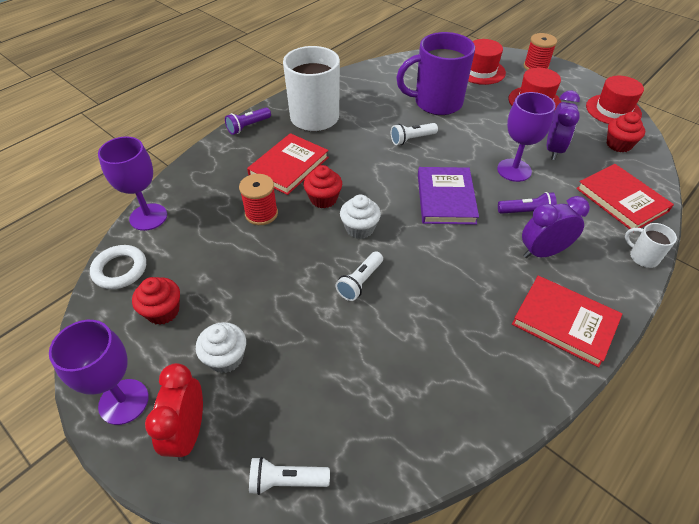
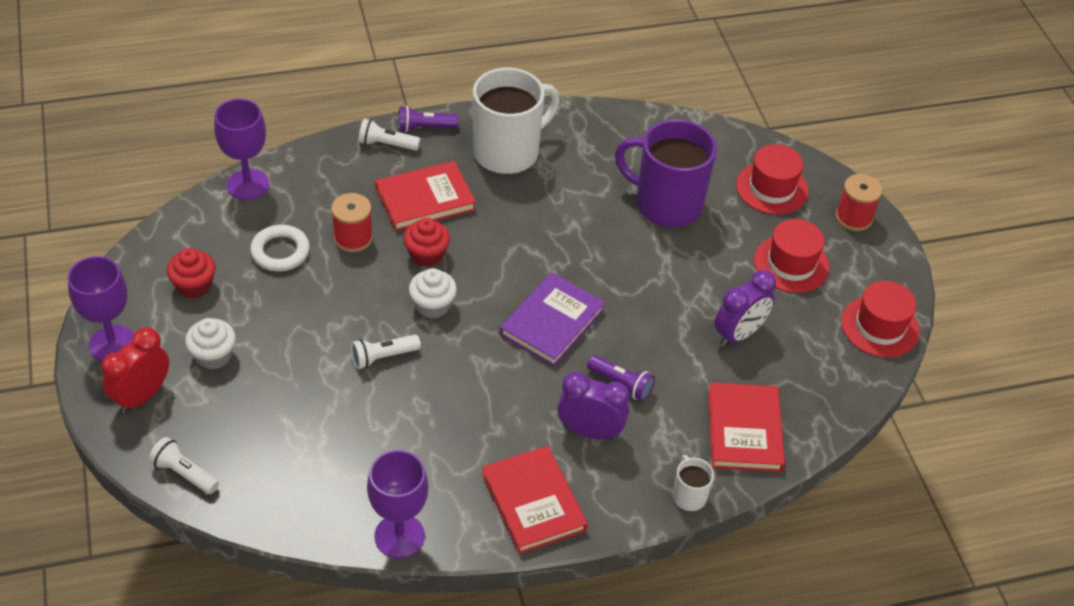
camera: 30 degrees right, 0 degrees up
(120, 270) = (186, 226): white ring -> white ring (280, 252)
(412, 139) = (588, 236): white flashlight -> white flashlight (386, 144)
(514, 170) = (662, 332): purple goblet -> purple goblet (399, 536)
(618, 145) = (827, 371): red cupcake -> none

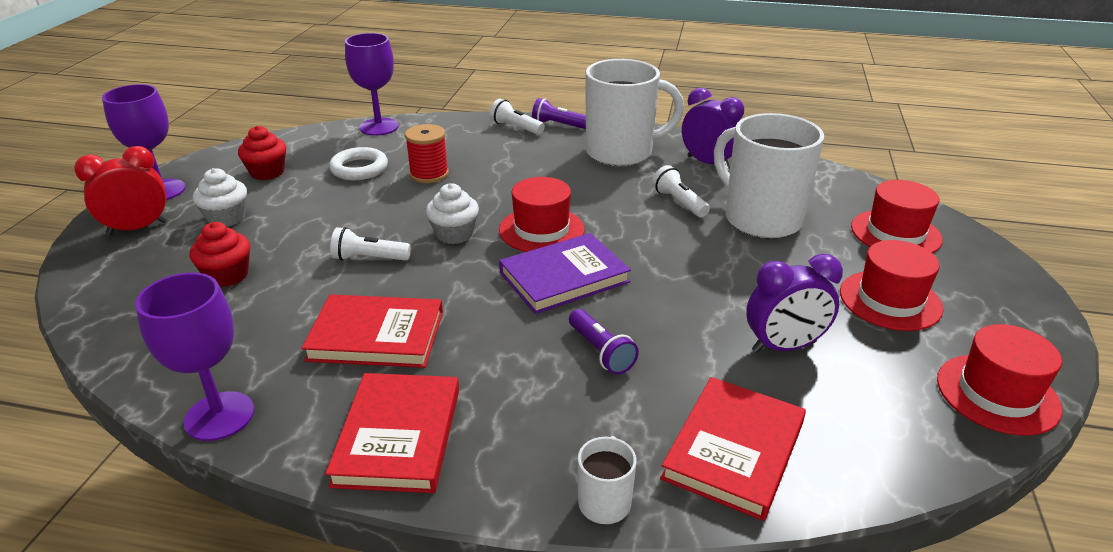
camera: 30 degrees right, 15 degrees down
(184, 473) = (96, 292): white flashlight -> white flashlight (679, 202)
(425, 199) = (517, 165): red book -> red book (376, 336)
(426, 255) = (483, 199): red cupcake -> red cupcake (227, 275)
(501, 276) = (541, 230): none -> red hat
(590, 431) = (527, 386): purple clock -> purple clock (708, 163)
(666, 204) = (760, 219): purple mug -> white mug
(853, 217) = (995, 280): red spool -> none

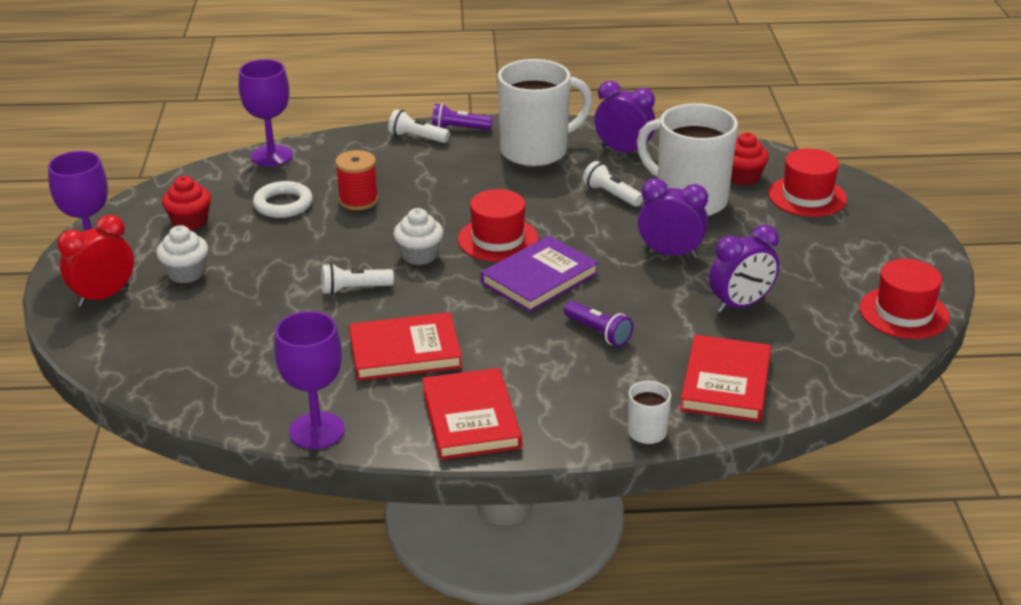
camera: 15 degrees left, 0 degrees up
(227, 275) = (232, 324): red cupcake -> red cupcake (743, 177)
(720, 272) = (670, 253): none -> purple clock
(890, 300) = (814, 255): red hat -> none

